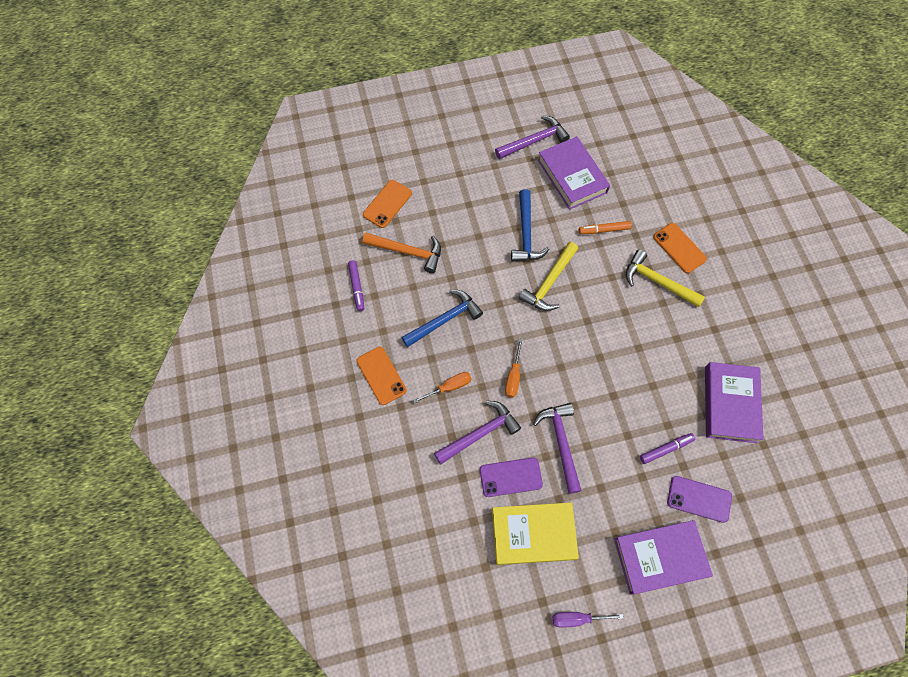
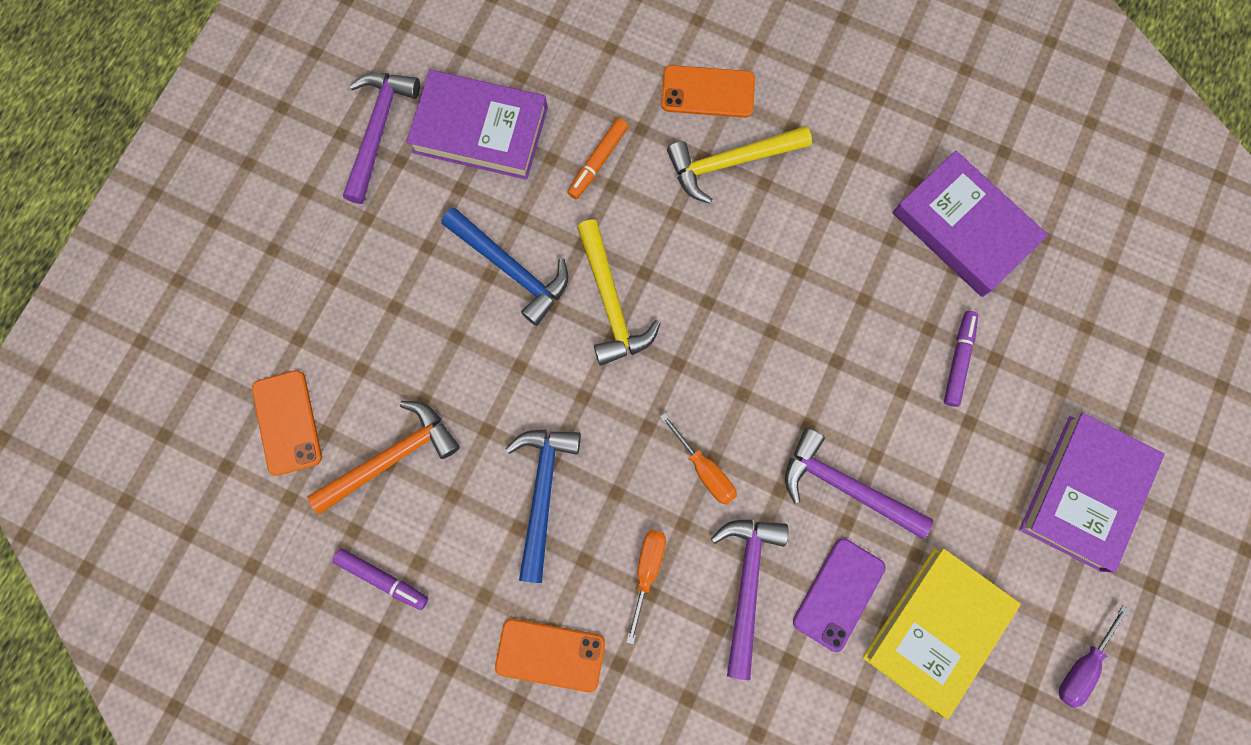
camera: 50 degrees left, 10 degrees up
(699, 499) = (1050, 378): purple phone -> none

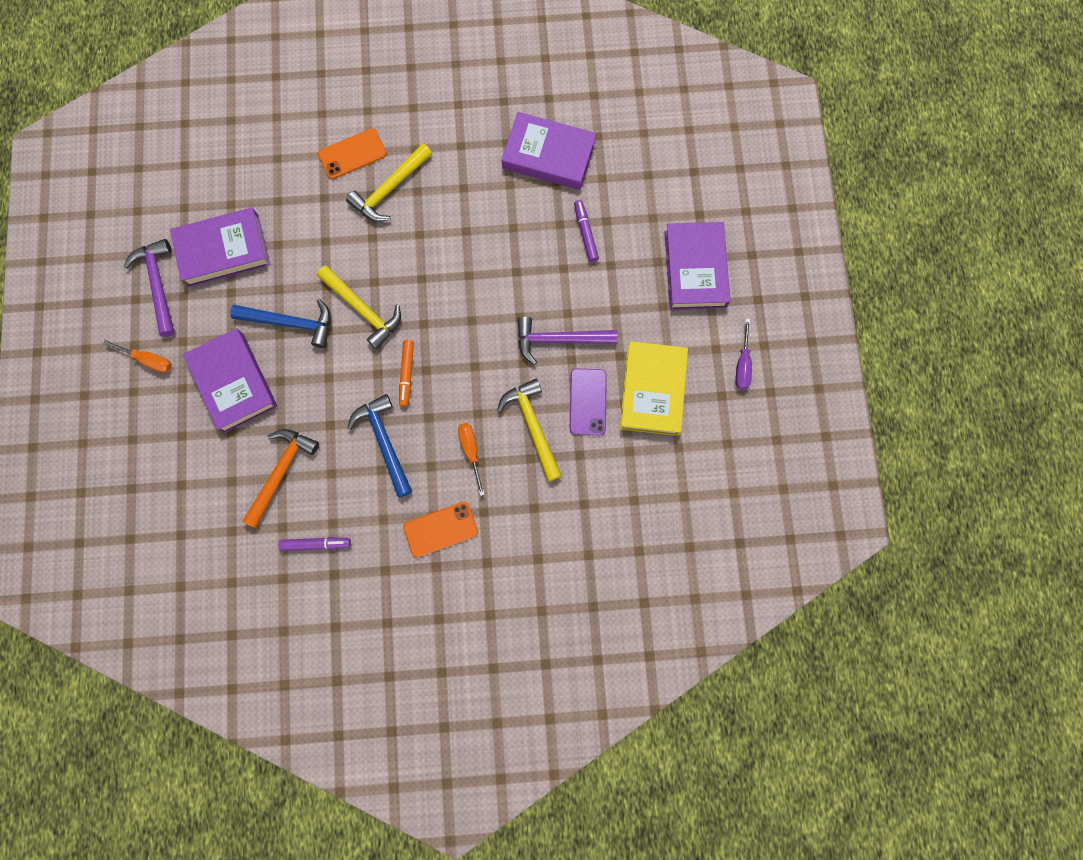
camera: 30 degrees left, 0 degrees up
(287, 422) = (204, 488): orange phone -> none
(399, 306) = (234, 382): none -> purple book
(598, 162) = (308, 231): orange marker -> orange marker (407, 374)
(704, 469) = (472, 375): orange screwdriver -> orange screwdriver (148, 360)
(746, 584) = (532, 426): purple hammer -> yellow hammer

